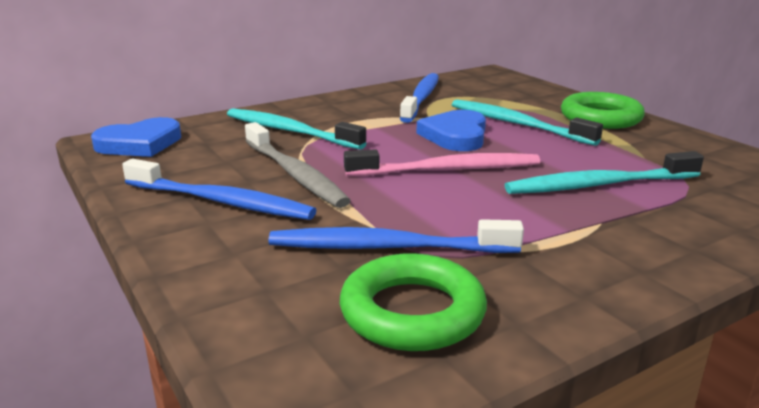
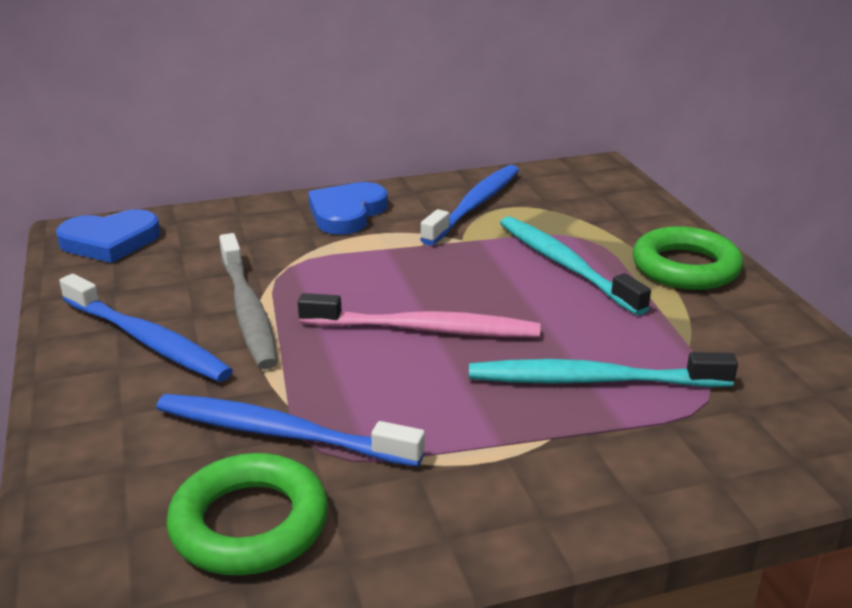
camera: 15 degrees right, 5 degrees up
(290, 131) = (282, 243): turquoise toothbrush -> none
(455, 135) = (473, 275): blue heart -> blue heart (347, 213)

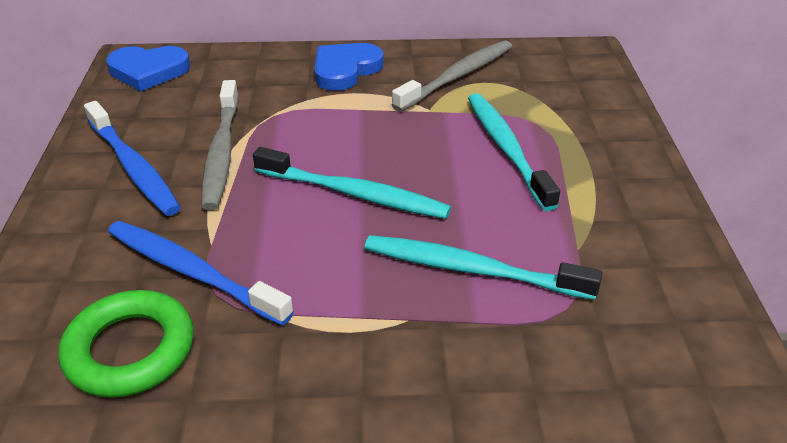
camera: 15 degrees right, 10 degrees up
(424, 329) = (353, 193): pink toothbrush -> turquoise toothbrush
(474, 205) = (457, 77): blue toothbrush -> grey toothbrush
(685, 267) = (616, 168): green ring -> none

